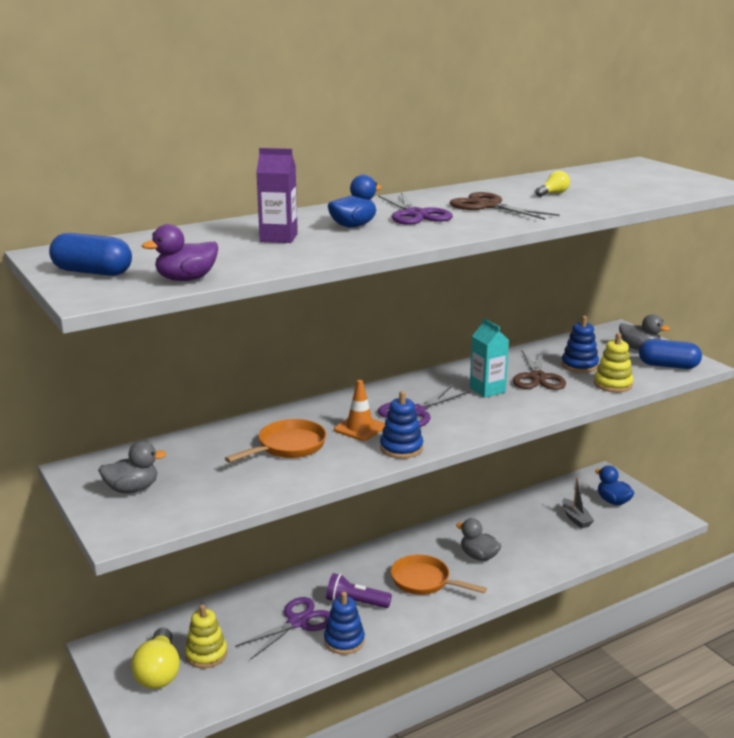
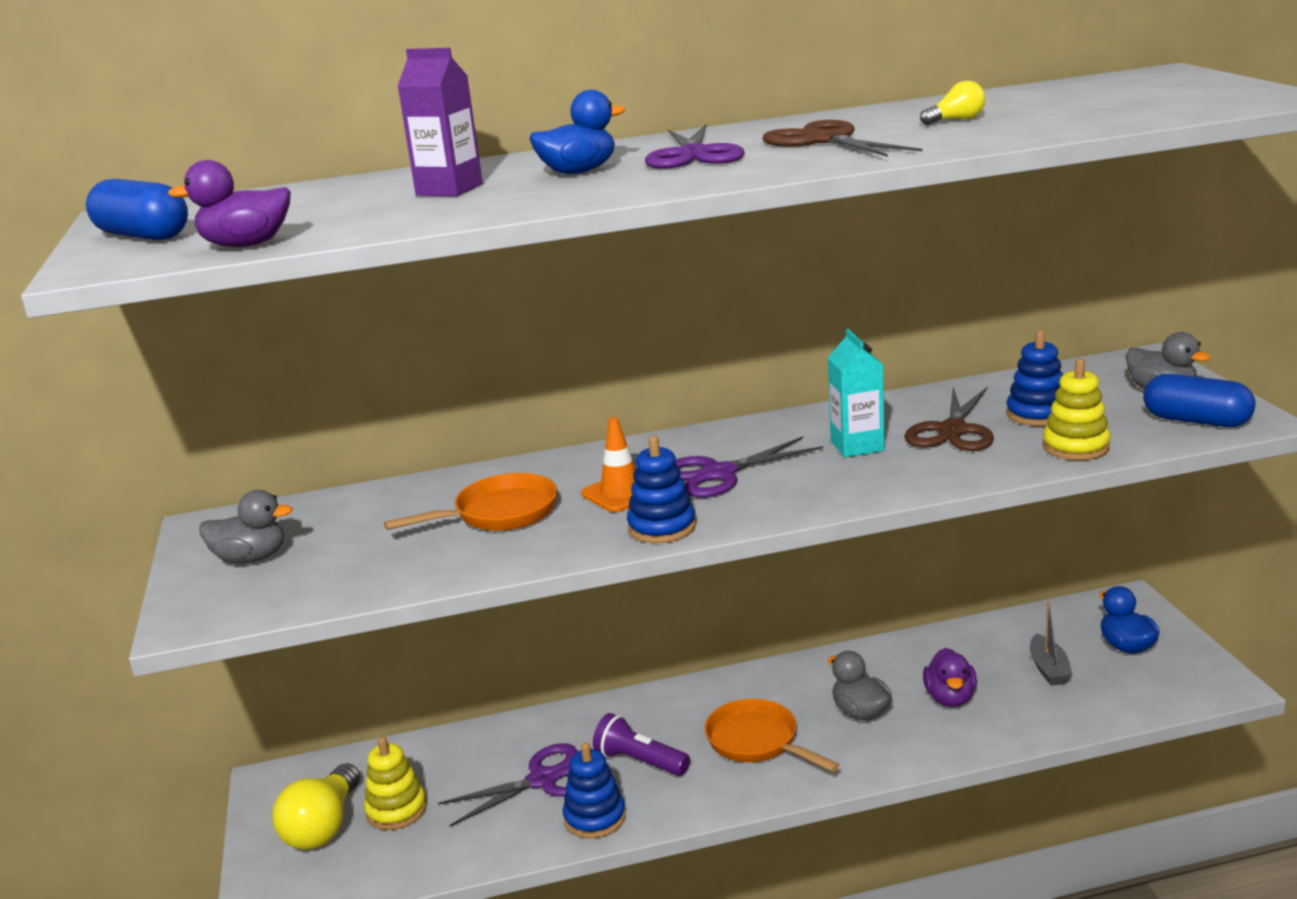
camera: 20 degrees right, 0 degrees up
(527, 542) = (950, 698): none -> purple duck

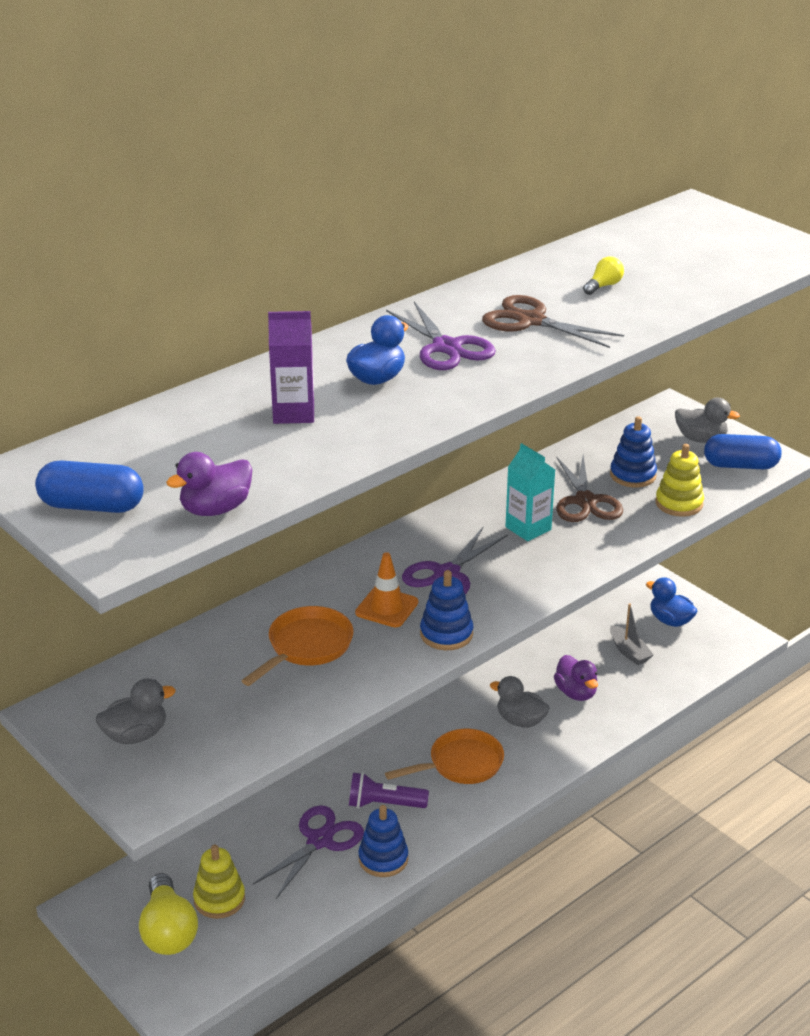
camera: 30 degrees left, 10 degrees up
(757, 741) = (461, 764): orange pan -> orange pan turned 135 degrees clockwise

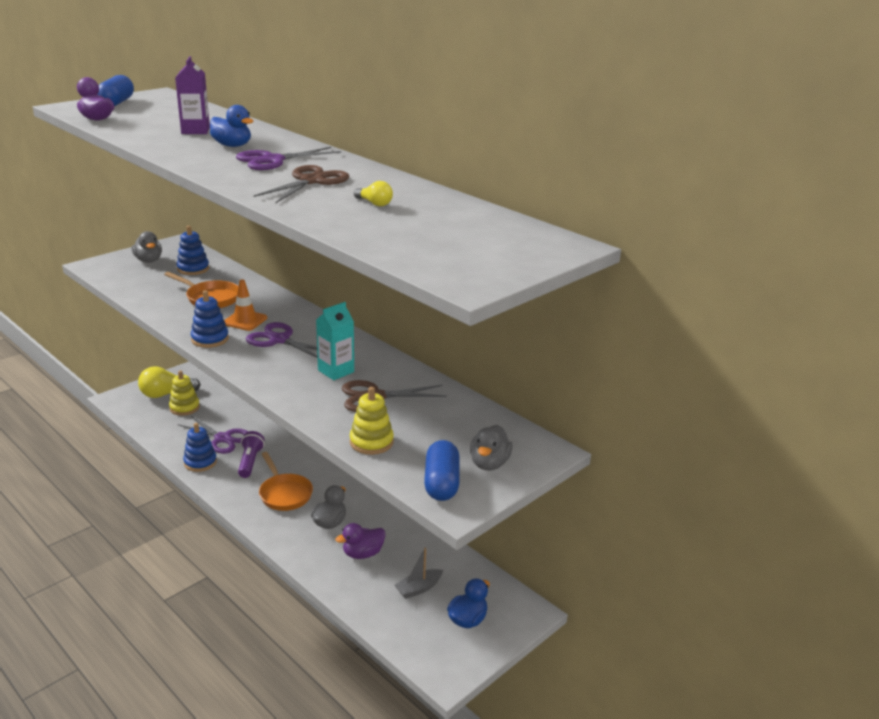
camera: 85 degrees right, 5 degrees down
(633, 475) = (418, 421): blue stacking toy -> blue stacking toy (193, 269)

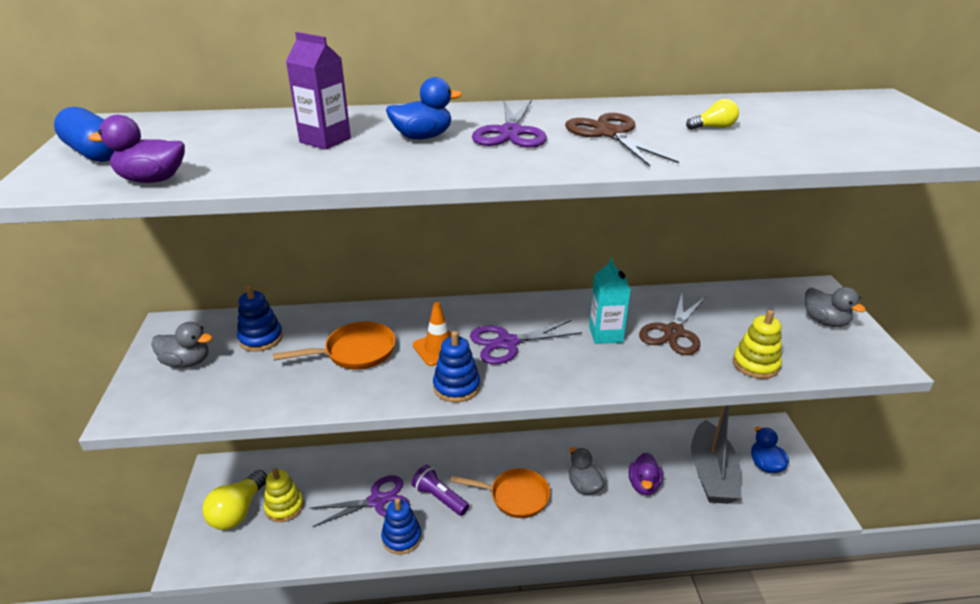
camera: 50 degrees left, 5 degrees up
(418, 588) = (711, 473): grey boat -> grey boat, size x2.05
(441, 483) = (845, 355): blue capsule -> none

